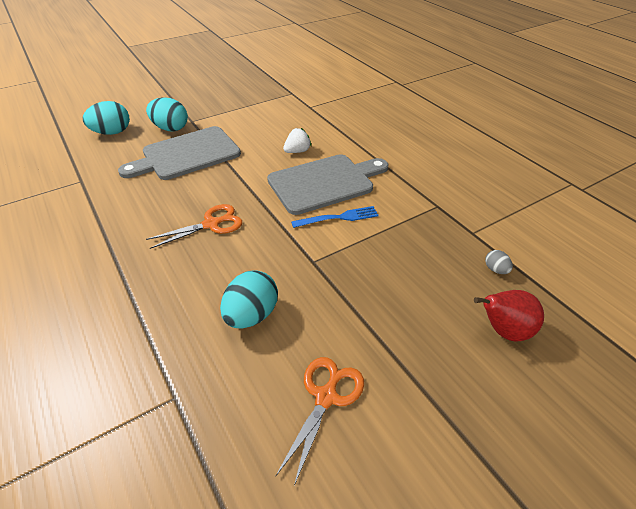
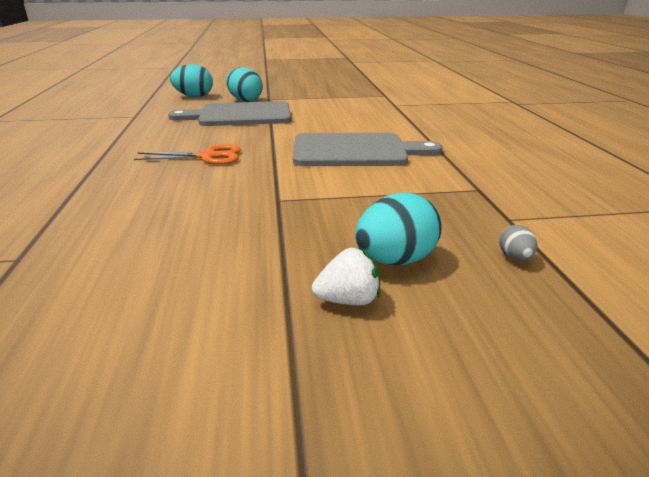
camera: 25 degrees right, 15 degrees down
(251, 315) = (166, 222): turquoise egg -> turquoise egg (395, 260)
(297, 151) = (349, 128): white strawberry -> white strawberry (348, 300)
(326, 397) = (162, 307): orange scissors -> none
(338, 217) = (343, 176): blue fork -> none
(503, 330) = (473, 318): red pear -> none

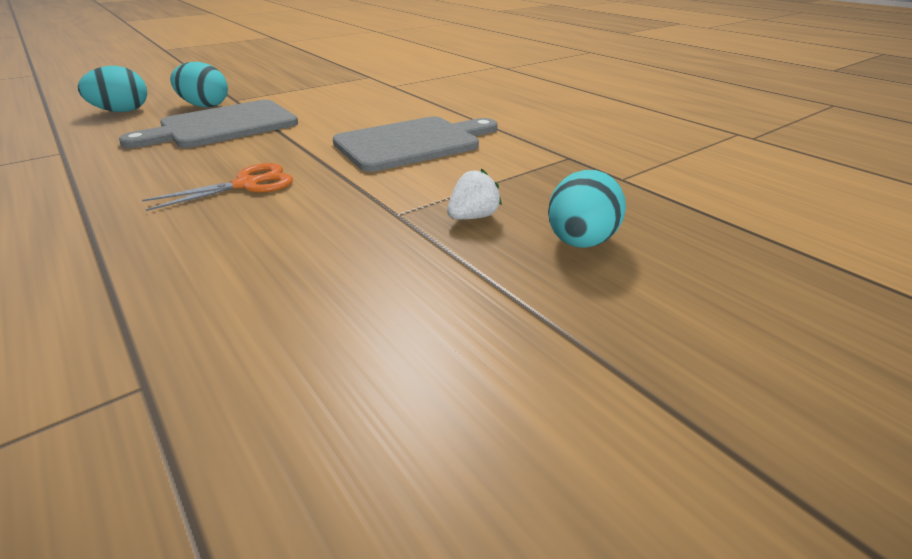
camera: 30 degrees left, 5 degrees up
(348, 300) = (587, 292): white strawberry -> white strawberry (473, 217)
(515, 257) = (664, 211): grey egg -> none

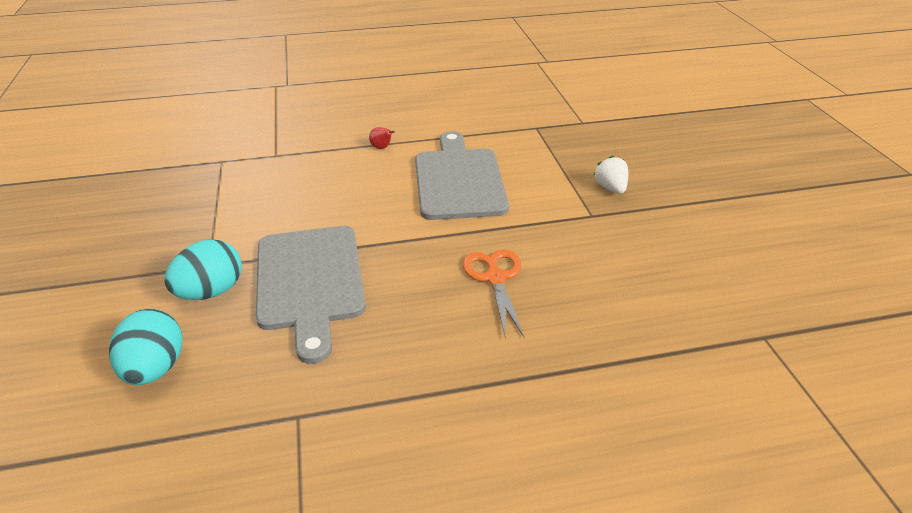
camera: 65 degrees left, 5 degrees up
(440, 109) = (382, 148): none -> red pear
(580, 242) = (658, 163): turquoise egg -> none

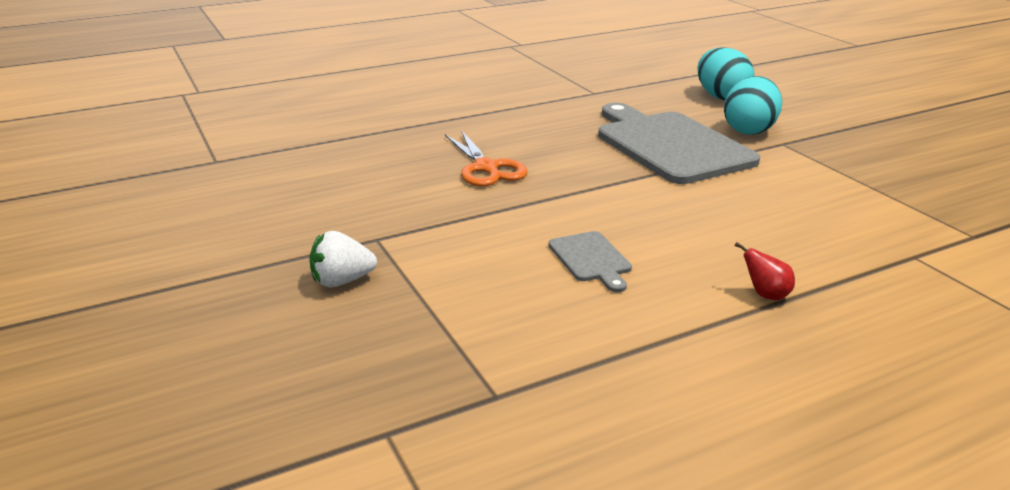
camera: 165 degrees right, 10 degrees down
(458, 180) = (591, 259): grey cutting board -> grey cutting board, size x0.44
(610, 188) = (342, 281): white strawberry -> white strawberry turned 105 degrees clockwise

